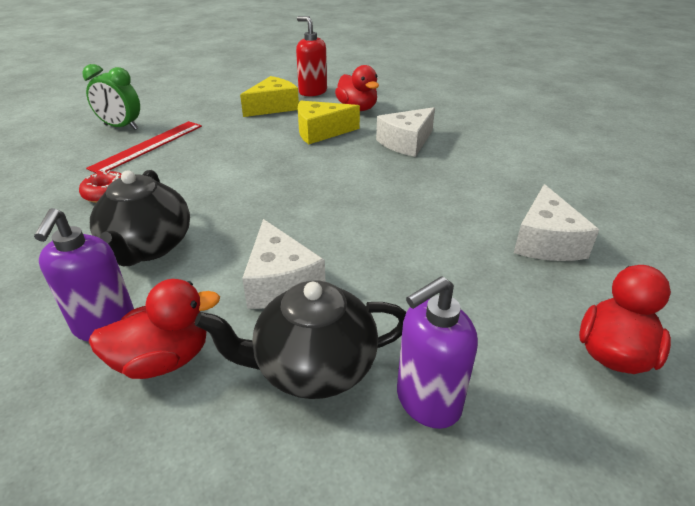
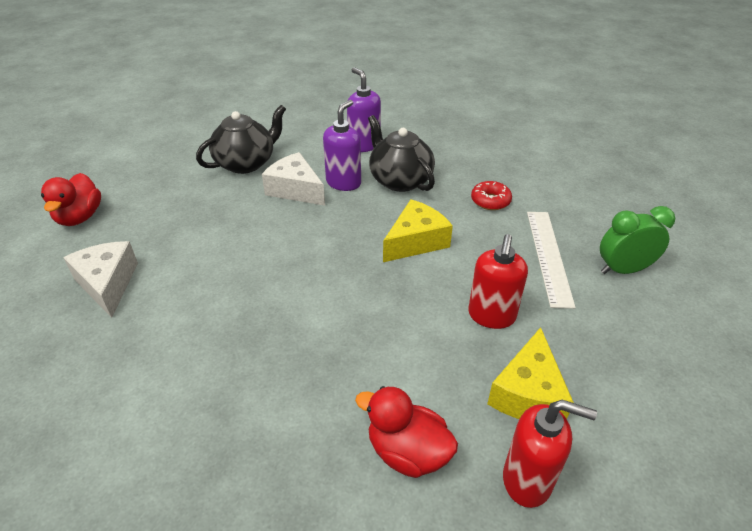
camera: 150 degrees right, 5 degrees up
(148, 146) = (549, 256): red ruler -> white ruler
(163, 360) = (319, 145): red duck -> none
(243, 133) = (491, 316): none -> red soap dispenser
(321, 132) = (406, 359): yellow cheese -> yellow cheese (416, 241)
(406, 142) = (283, 384): white cheese -> none
(427, 401) = (184, 169): purple soap dispenser -> purple soap dispenser (344, 183)

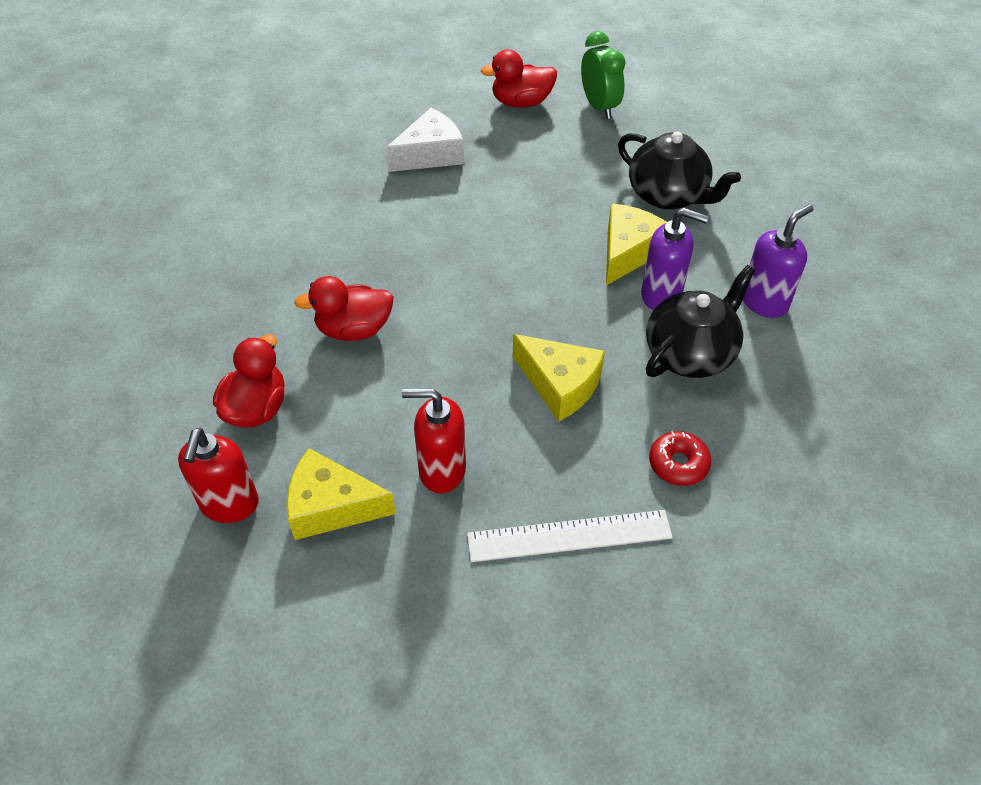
camera: 80 degrees right, 10 degrees up
(295, 190) = (628, 252): white cheese -> yellow cheese
(322, 362) = (354, 329): none -> red duck
(623, 270) = (562, 632): green clock -> green clock (599, 106)

